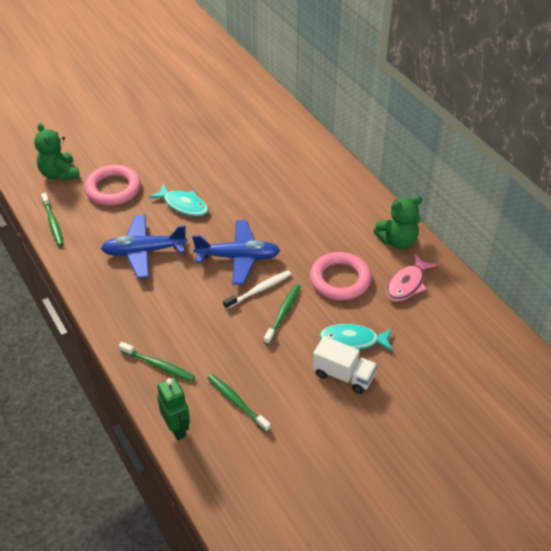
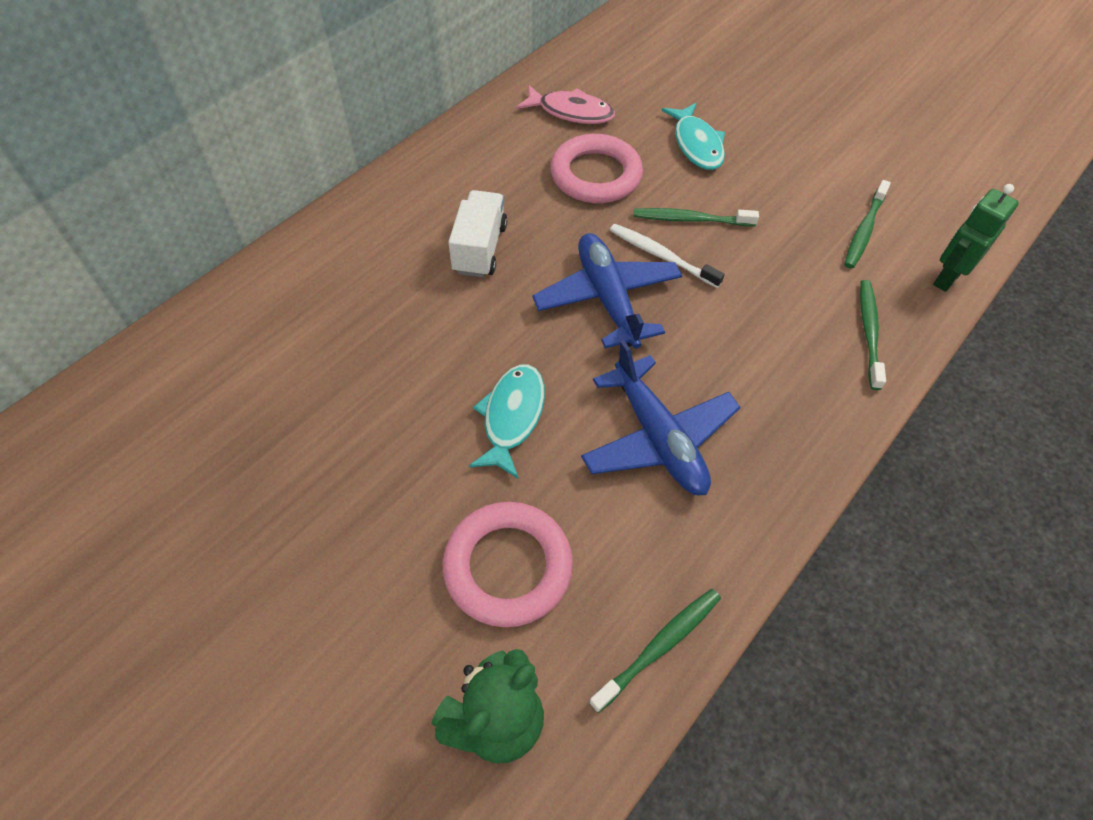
camera: 110 degrees left, 10 degrees up
(343, 375) = (755, 143): white truck -> white truck (479, 248)
(397, 241) = (491, 131): green teddy bear -> none

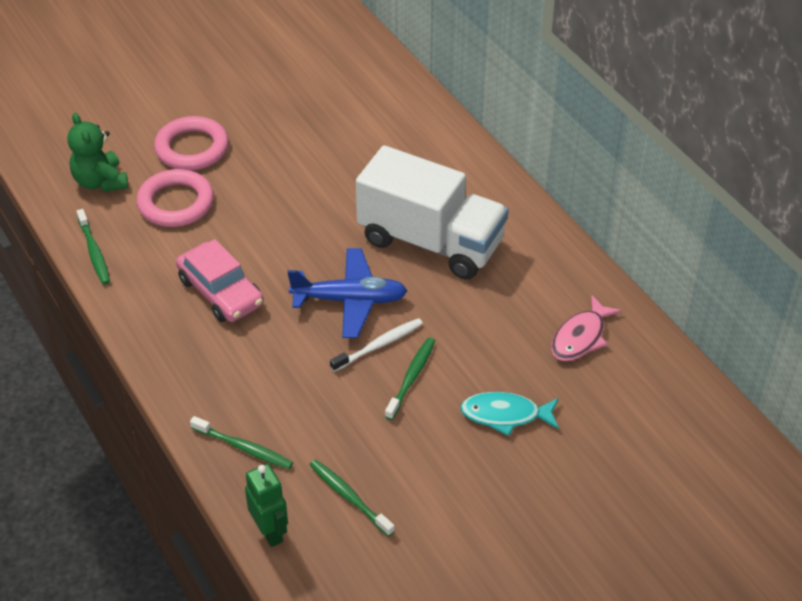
camera: 110 degrees right, 10 degrees down
(479, 248) = (431, 241): white truck -> white truck, size x2.01
(512, 417) = (274, 226): turquoise fish -> none
(595, 175) = (489, 331): pink ring -> pink ring (192, 148)
(658, 438) = (220, 292): blue plane -> pink car

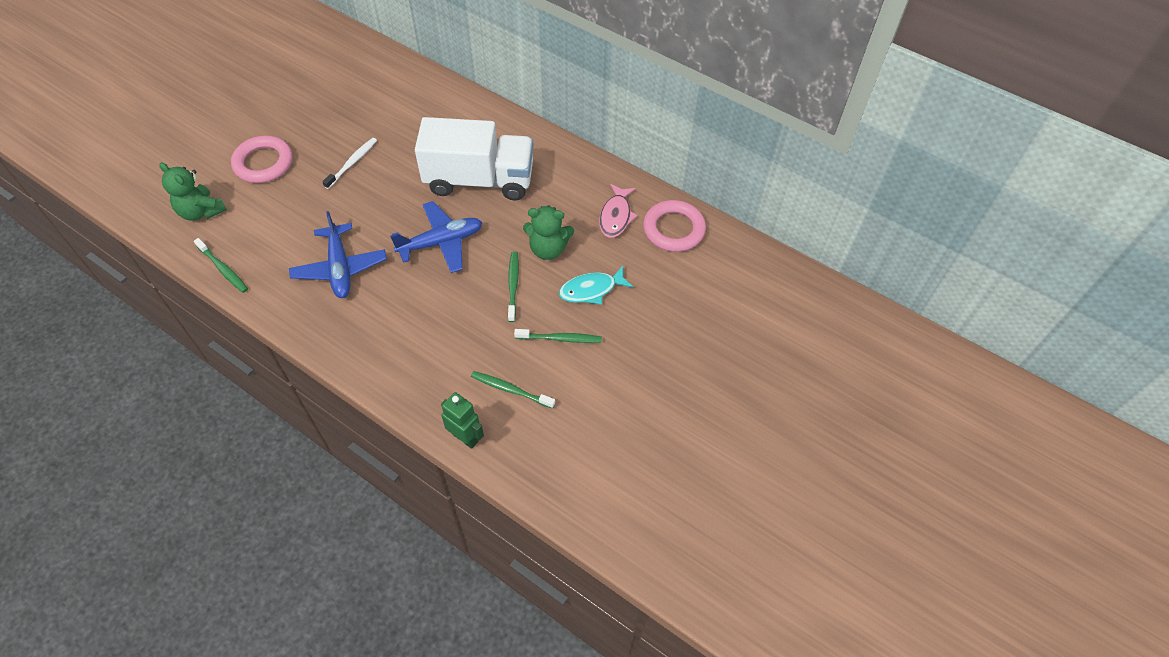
camera: 25 degrees left, 10 degrees up
(176, 203) = (271, 210): pink ring -> pink ring (673, 229)
(220, 292) = (340, 268): pink car -> blue plane
(244, 448) = (415, 381): green toothbrush -> green toothbrush (560, 338)
(379, 345) = (478, 269): white toothbrush -> white toothbrush (352, 163)
(475, 349) = (548, 249): none -> green teddy bear

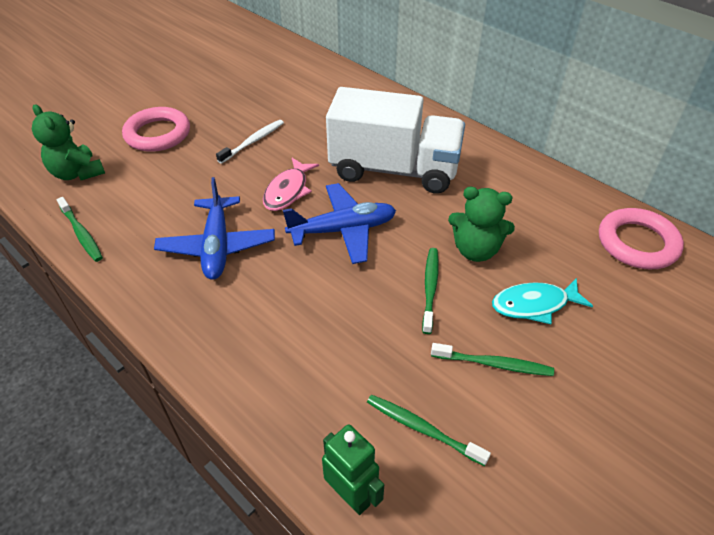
camera: 10 degrees right, 10 degrees down
(616, 216) = (560, 222): pink fish -> pink fish (288, 191)

